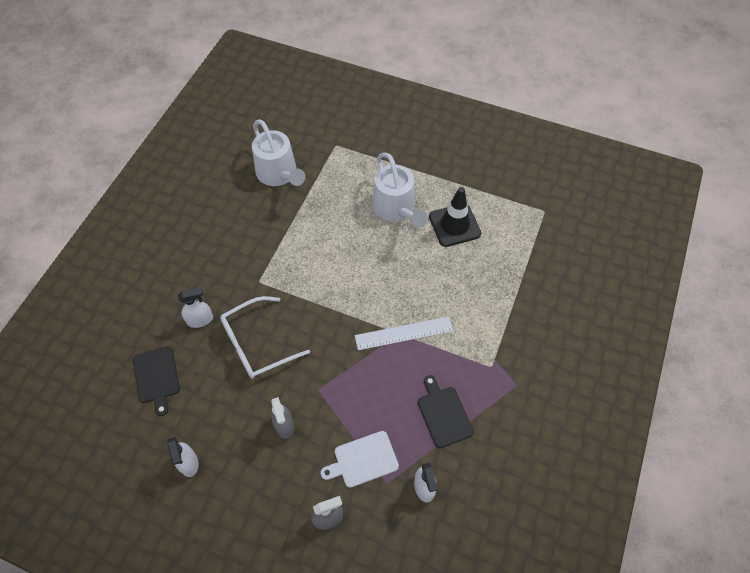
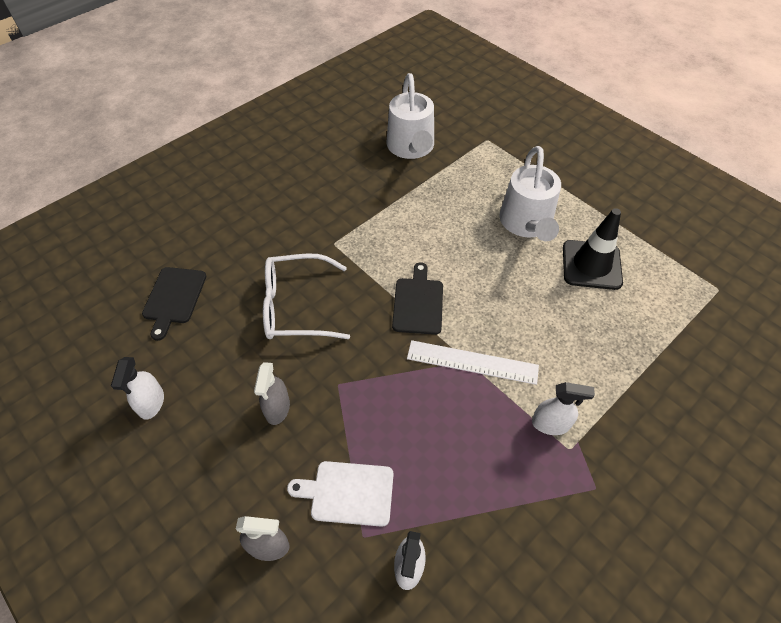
camera: 25 degrees right, 5 degrees down
(200, 320) = (251, 258): white spray bottle -> white spray bottle (550, 424)
(444, 414) = (479, 482): black cutting board -> black cutting board (418, 303)

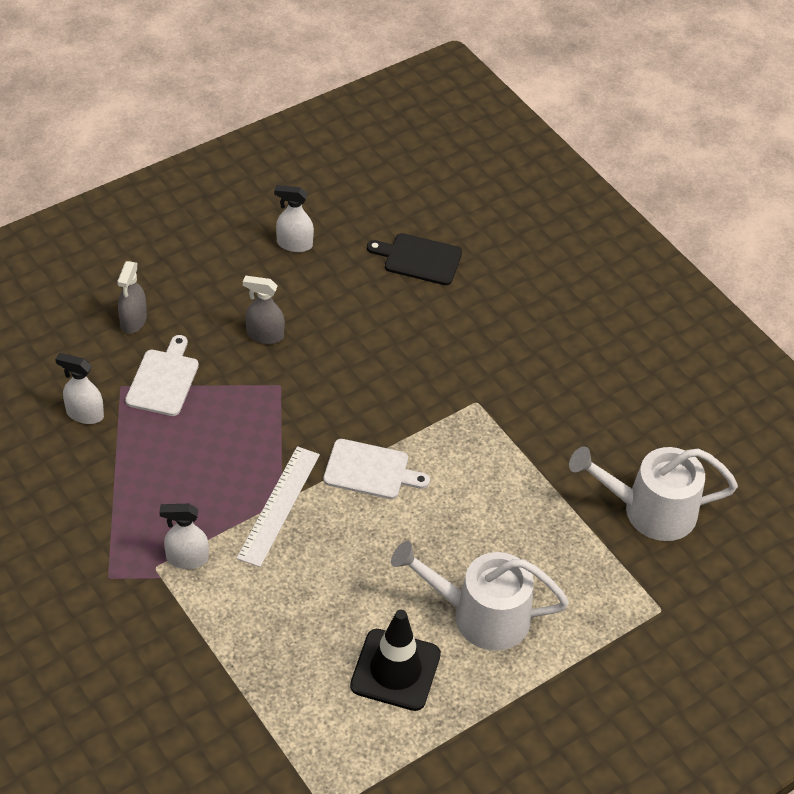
camera: 95 degrees right, 5 degrees down
(297, 306) = (387, 360): white glasses -> none
(418, 303) = (370, 470): black cutting board -> white cutting board
(550, 424) = (187, 558): white spray bottle -> white spray bottle turned 75 degrees clockwise

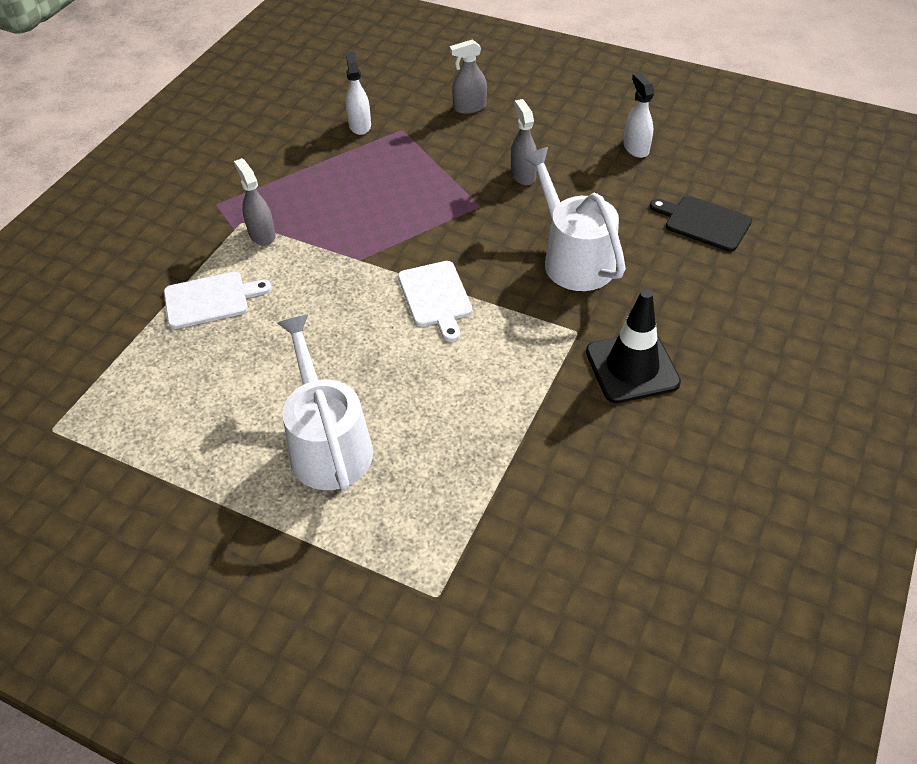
camera: 65 degrees right, 0 degrees up
(163, 380) = (427, 146): white cutting board -> white cutting board (210, 299)
(187, 558) = (262, 234): white spray bottle -> grey spray bottle
(279, 505) = (353, 260): white ruler -> none
(395, 670) = (227, 410): black traffic cone -> black traffic cone (632, 367)
(419, 259) = (704, 223): black cutting board -> black cutting board turned 45 degrees counterclockwise
(649, 510) = (561, 528): white watering can -> white watering can (573, 258)

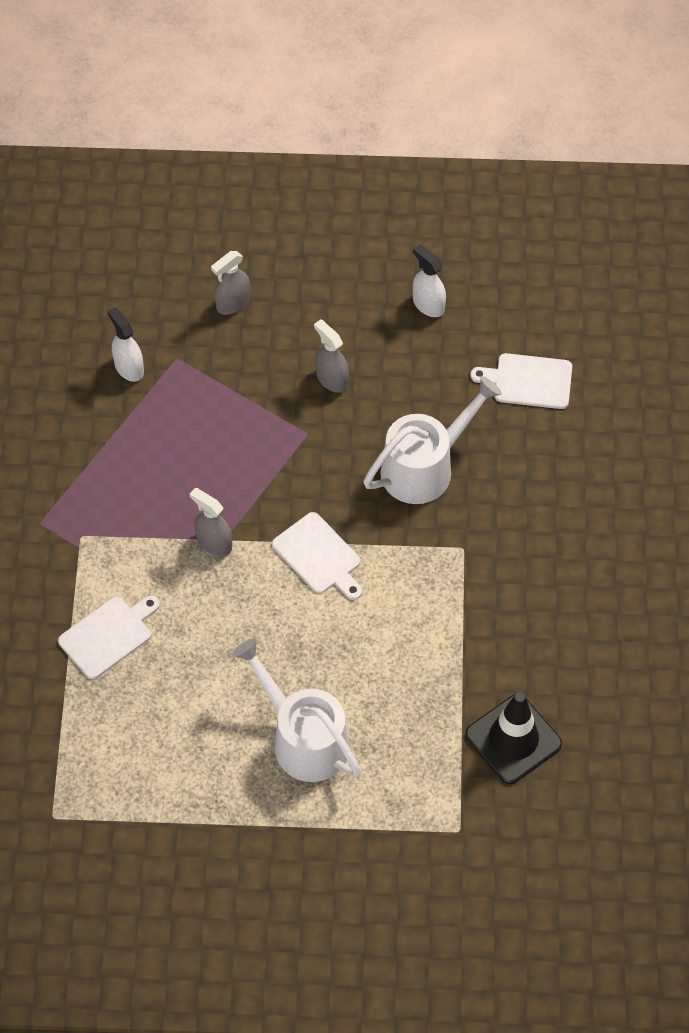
camera: 25 degrees left, 10 degrees up
(262, 234) = (111, 544): grey spray bottle -> grey spray bottle (214, 542)
(573, 258) = (425, 467): white watering can -> white watering can turned 105 degrees clockwise
(632, 367) = (524, 568): black traffic cone -> black traffic cone (513, 739)
(704, 223) = (529, 381): black cutting board -> white cutting board

